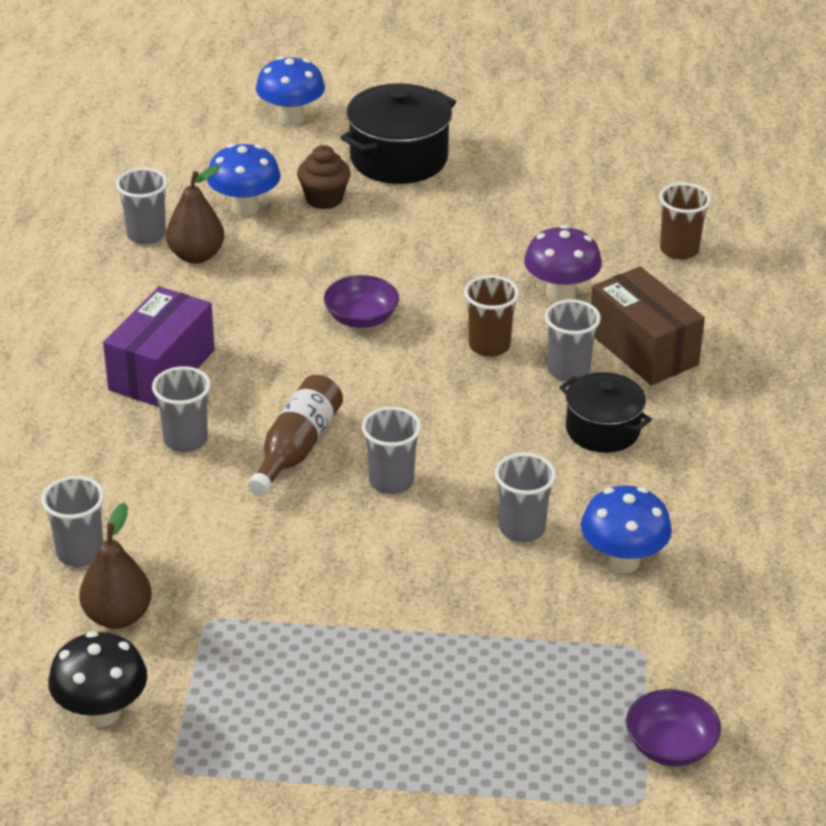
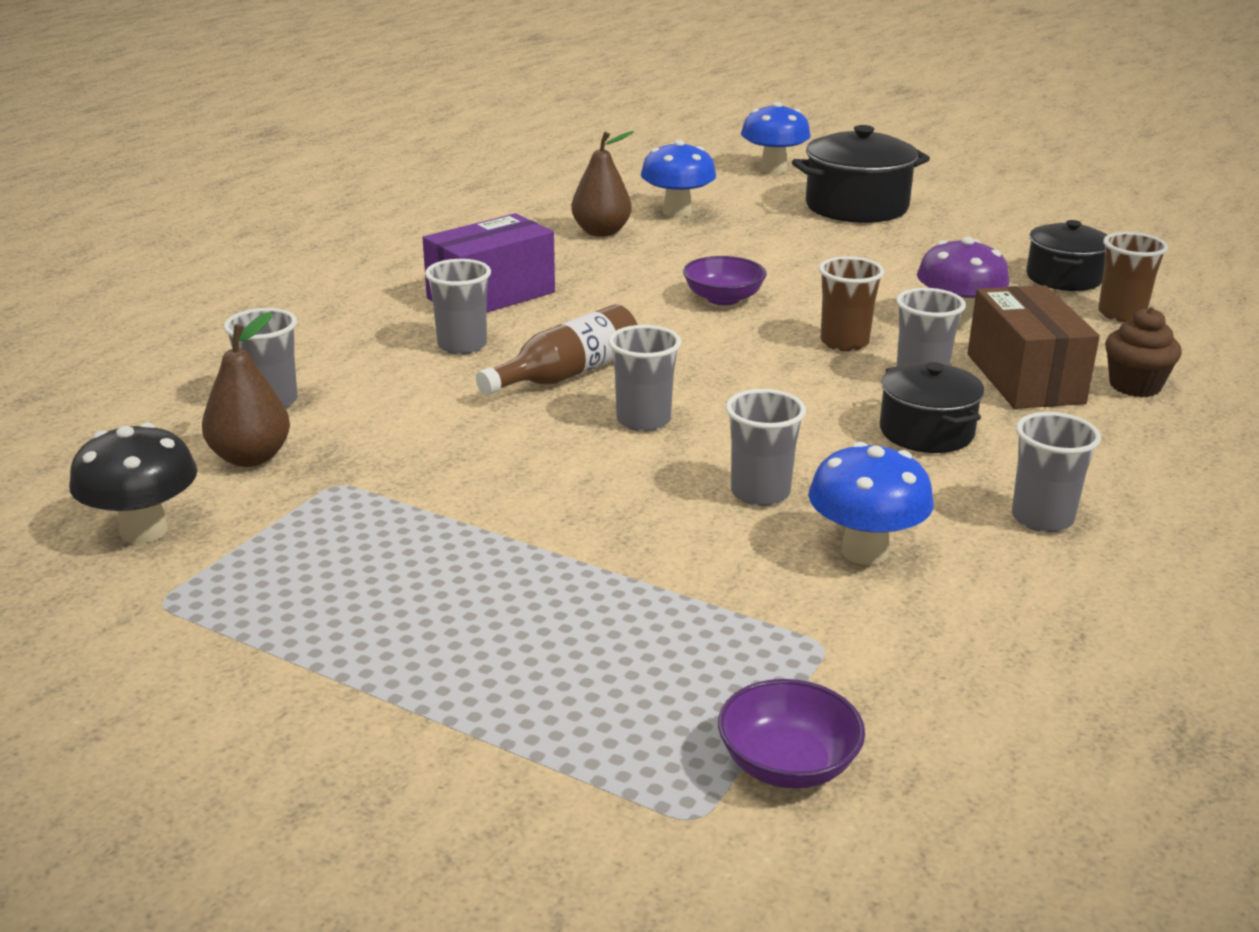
camera: 25 degrees right, 10 degrees down
(146, 235) = (568, 213): grey cup -> grey cup (1042, 518)
(324, 199) = (759, 219): brown cupcake -> brown cupcake (1135, 386)
(616, 215) = (1064, 278): none -> black pot

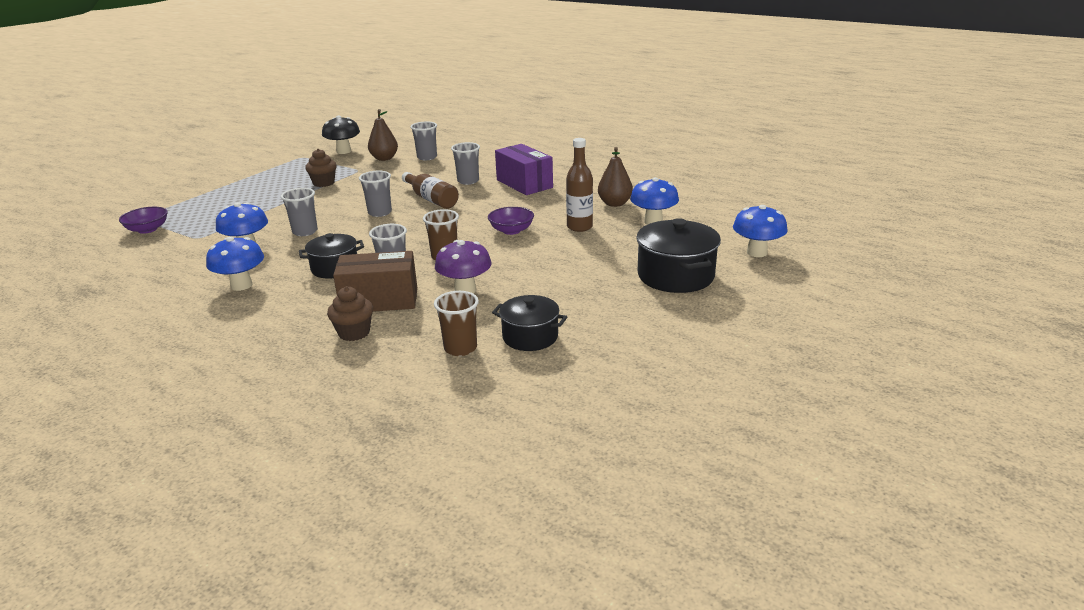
camera: 95 degrees right, 0 degrees up
(430, 520) = (324, 183): none -> brown cupcake
(702, 254) = (579, 227): none -> brown bottle
(1042, 518) = (241, 285): grey cup -> blue mushroom

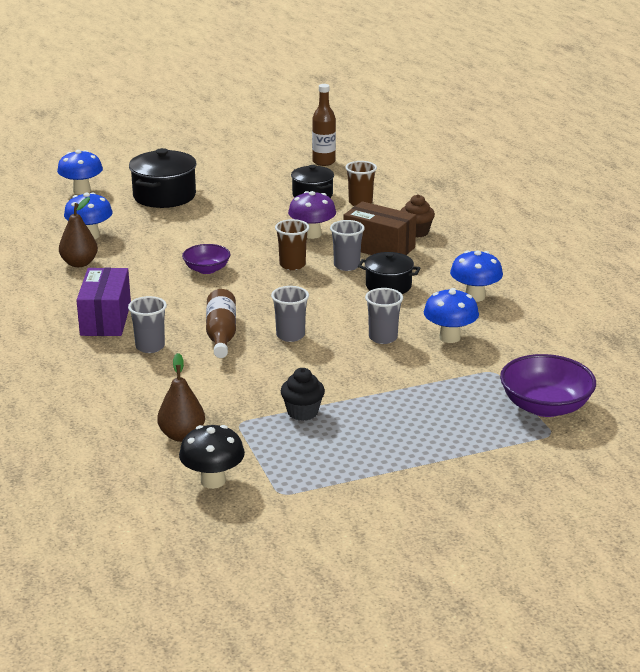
camera: 145 degrees left, 0 degrees up
(147, 229) = (545, 406): purple bowl -> purple bowl, size x1.65
(324, 183) = (302, 412): brown cupcake -> black cupcake
(427, 157) = (131, 413): grey cup -> none
(579, 227) = (151, 252): brown bottle -> brown bottle (323, 162)

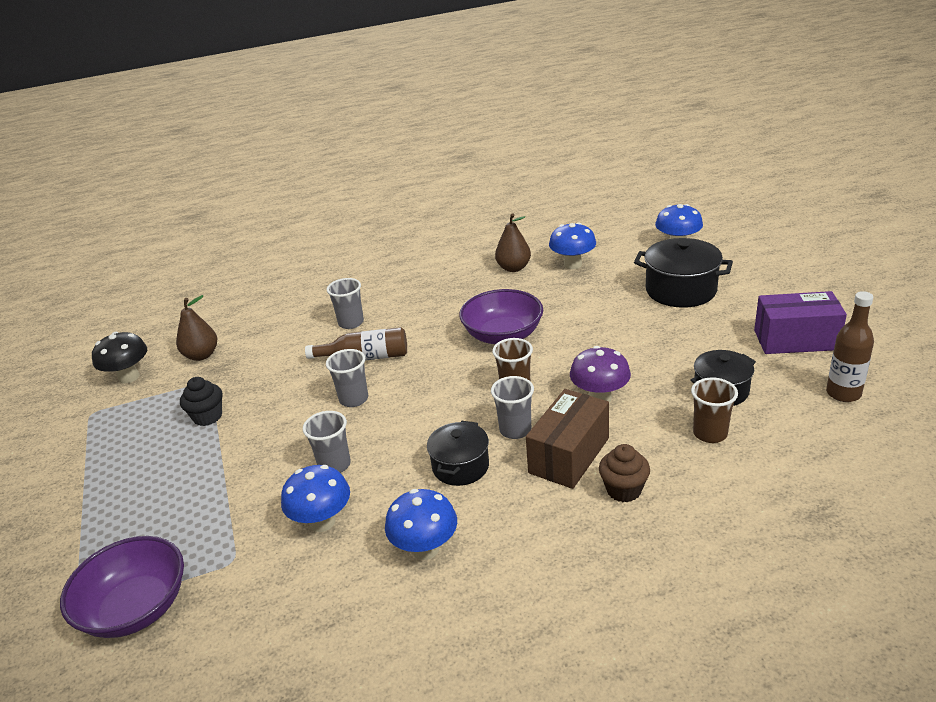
camera: 95 degrees right, 5 degrees up
(105, 319) = (405, 295): purple box -> purple box (795, 340)
(207, 269) = (503, 335): purple bowl -> purple bowl, size x1.65

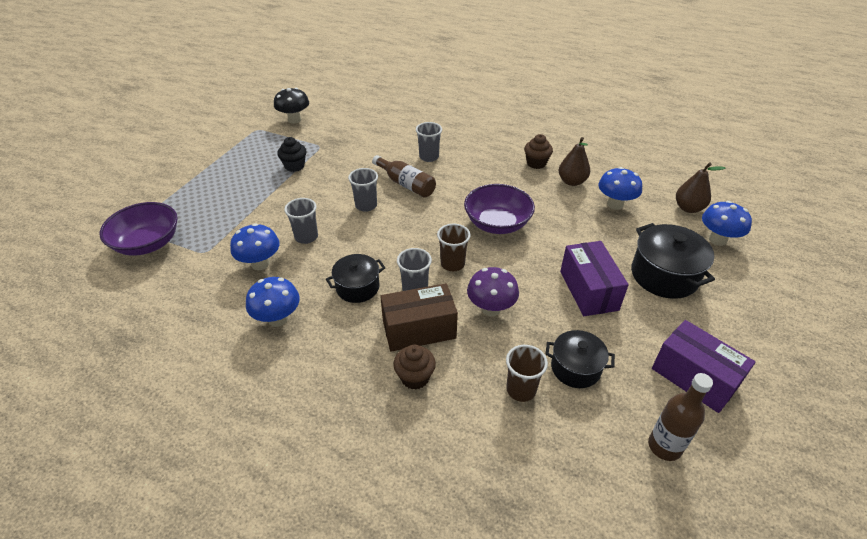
camera: 40 degrees right, 10 degrees up
(201, 355) = (337, 128): brown pear -> brown pear (688, 208)
(461, 271) = (536, 163): none -> brown cupcake
(648, 335) = (588, 290): none -> purple box

